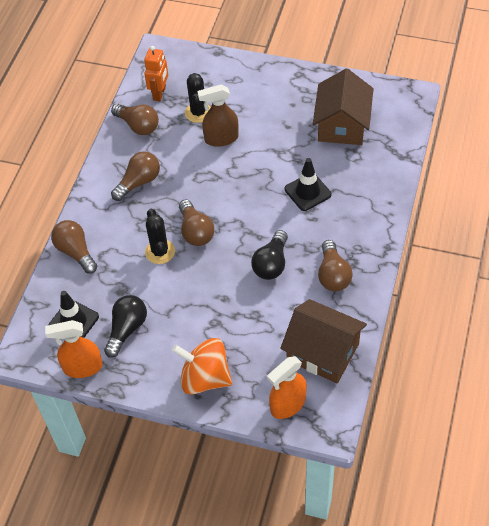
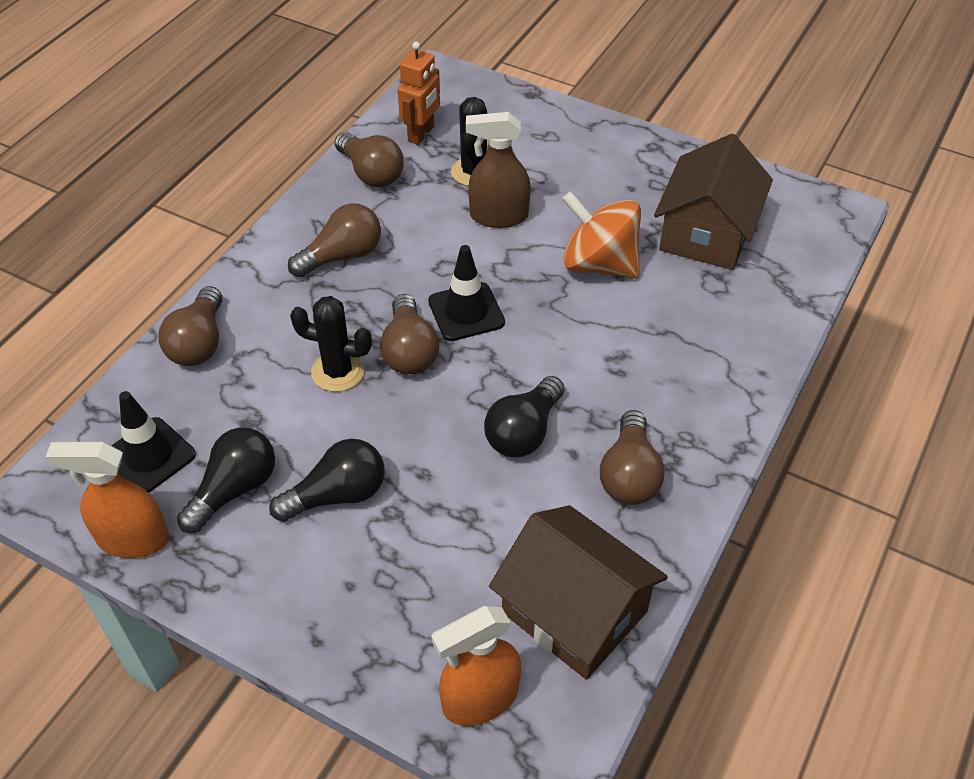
camera: 10 degrees right, 5 degrees down
(76, 252) = (199, 343): brown light bulb -> brown light bulb turned 150 degrees counterclockwise
(160, 252) = (338, 371): black cactus -> black cactus turned 75 degrees counterclockwise
(183, 320) = (337, 495): none -> black light bulb
(205, 378) = (341, 610): orange spinning top -> orange spinning top (599, 264)
(307, 192) = (620, 326): black traffic cone -> black traffic cone (466, 312)

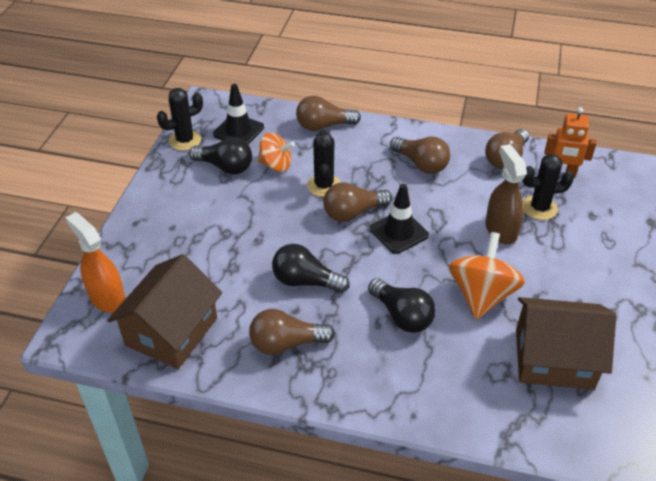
camera: 75 degrees right, 5 degrees down
(132, 539) = (185, 140): orange spray bottle -> black cactus
(263, 421) = (276, 165): none -> orange spinning top
(337, 495) = (232, 207): black light bulb -> black light bulb (402, 316)

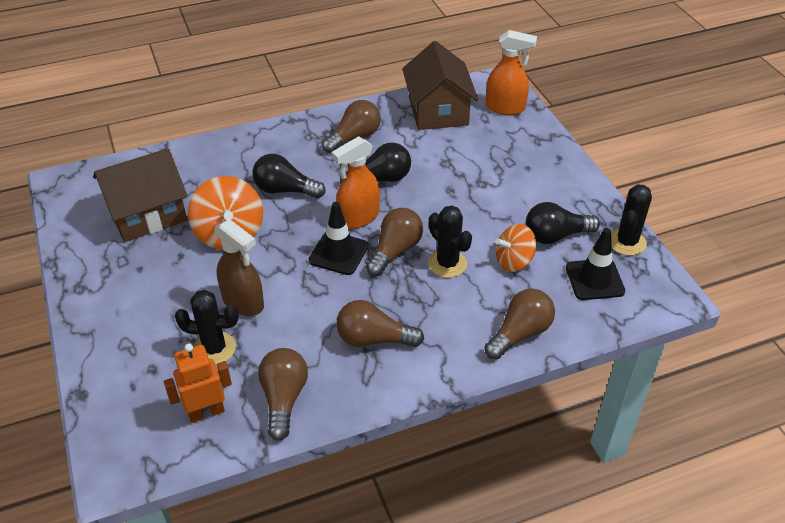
camera: 145 degrees right, 0 degrees up
(358, 254) = (358, 218): none -> orange spray bottle
(539, 208) = (214, 348): black cactus -> black cactus turned 45 degrees clockwise

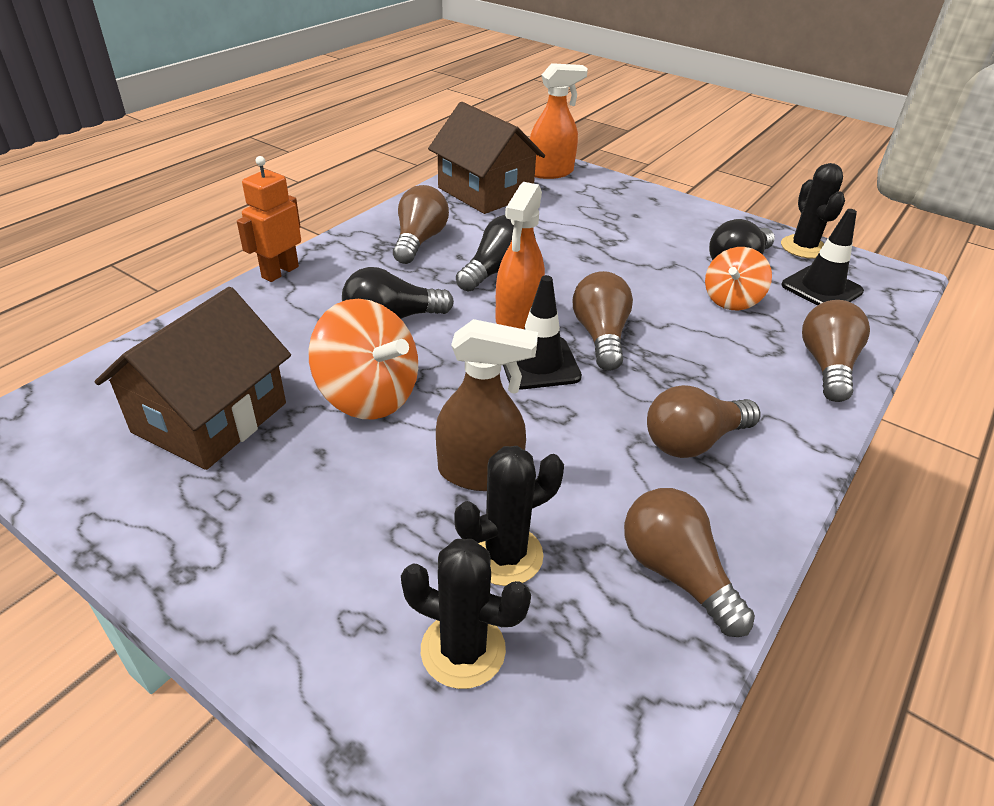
camera: 35 degrees left, 5 degrees down
(206, 412) = (593, 656): orange robot -> orange robot (280, 272)
(447, 263) = (671, 327): black cactus -> black cactus (463, 650)

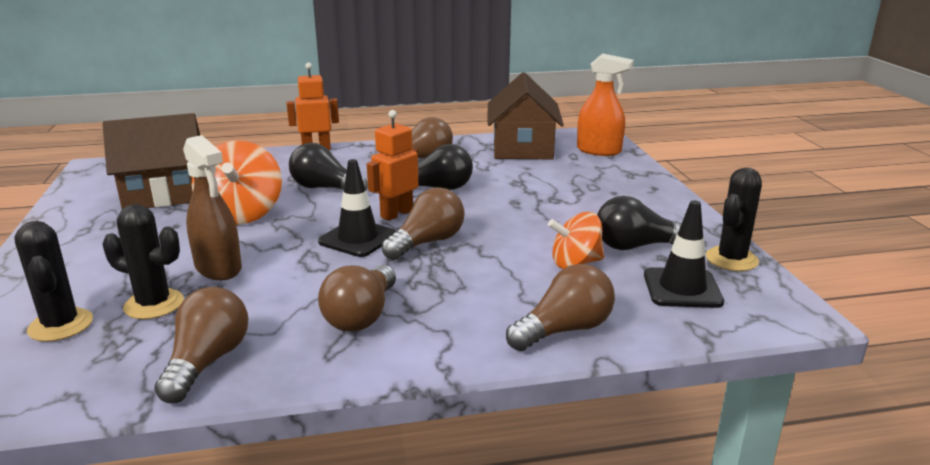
camera: 45 degrees right, 15 degrees down
(518, 317) = (396, 214): orange spray bottle -> orange robot
(693, 441) = (361, 316): brown light bulb -> brown light bulb turned 90 degrees counterclockwise

